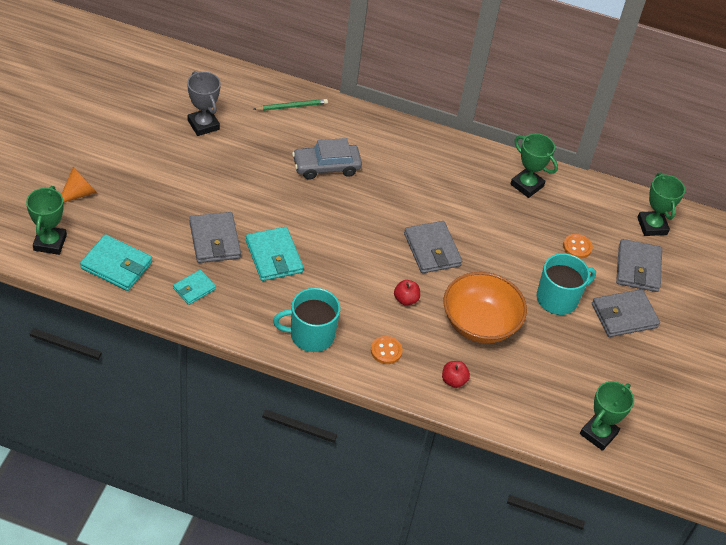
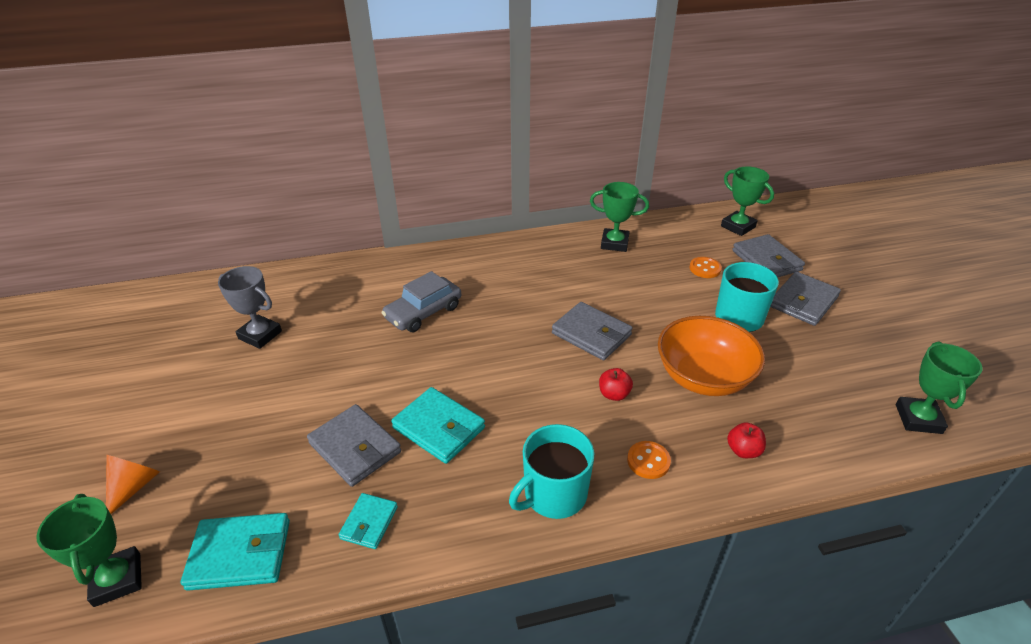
camera: 25 degrees left, 10 degrees down
(292, 106) = (346, 278): green pencil -> none

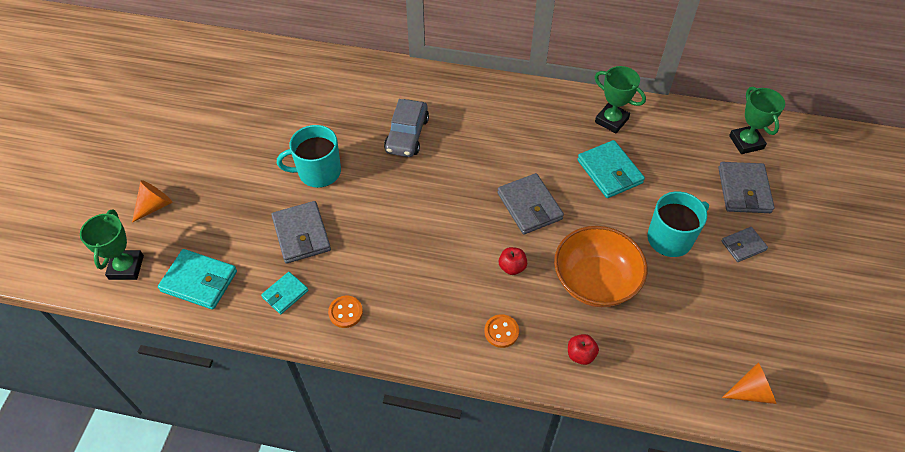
camera: 25 degrees right, 15 degrees up
(260, 335) = (277, 111): grey trophy -> none
(423, 312) = (407, 135): grey car -> grey car turned 60 degrees counterclockwise
(439, 428) = (366, 242): turquoise wallet -> turquoise wallet (609, 172)
(554, 494) = (417, 327): turquoise mug -> turquoise mug (318, 172)
(705, 269) = (676, 178): orange button -> orange button (345, 312)
(803, 302) = (743, 246): grey wallet -> grey wallet, size x0.60
(918, 419) = (751, 392): green trophy -> orange cone

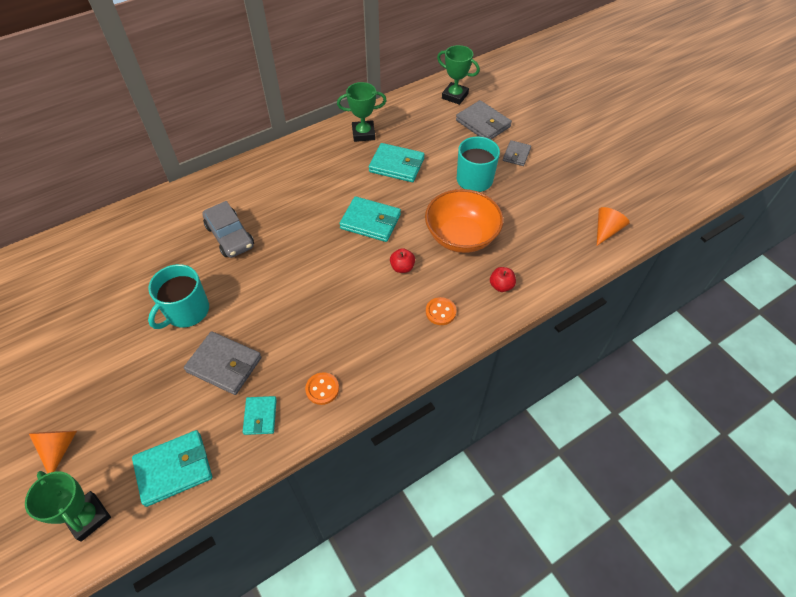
camera: 45 degrees left, 0 degrees up
(529, 206) = (370, 221): grey wallet -> turquoise wallet

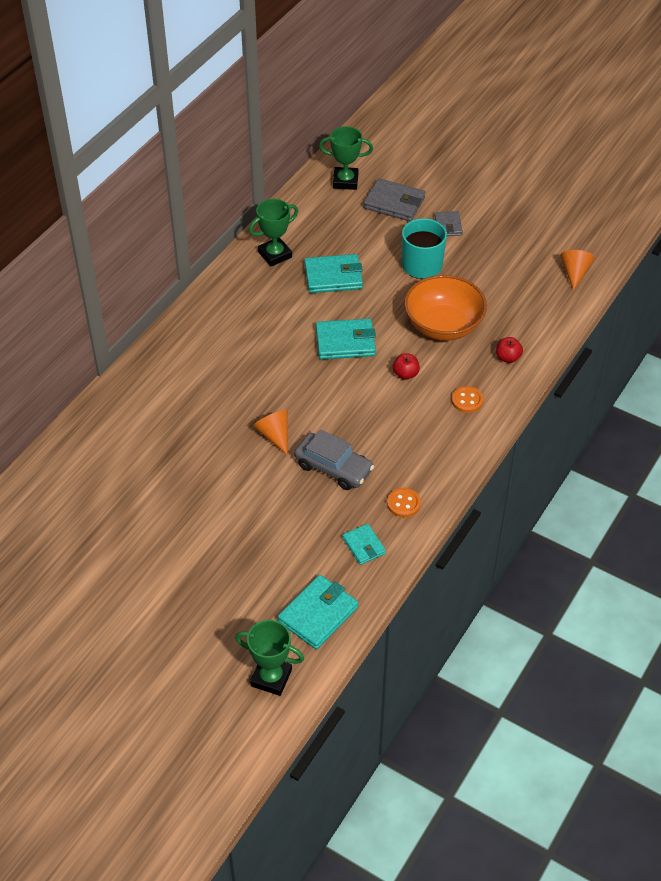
camera: 25 degrees left, 5 degrees down
(59, 448) = (198, 642): orange cone -> orange cone (274, 435)
(186, 311) = (224, 489): turquoise mug -> none
(224, 365) = (298, 519): grey wallet -> none
(230, 236) = (212, 406): grey car -> grey car (333, 467)

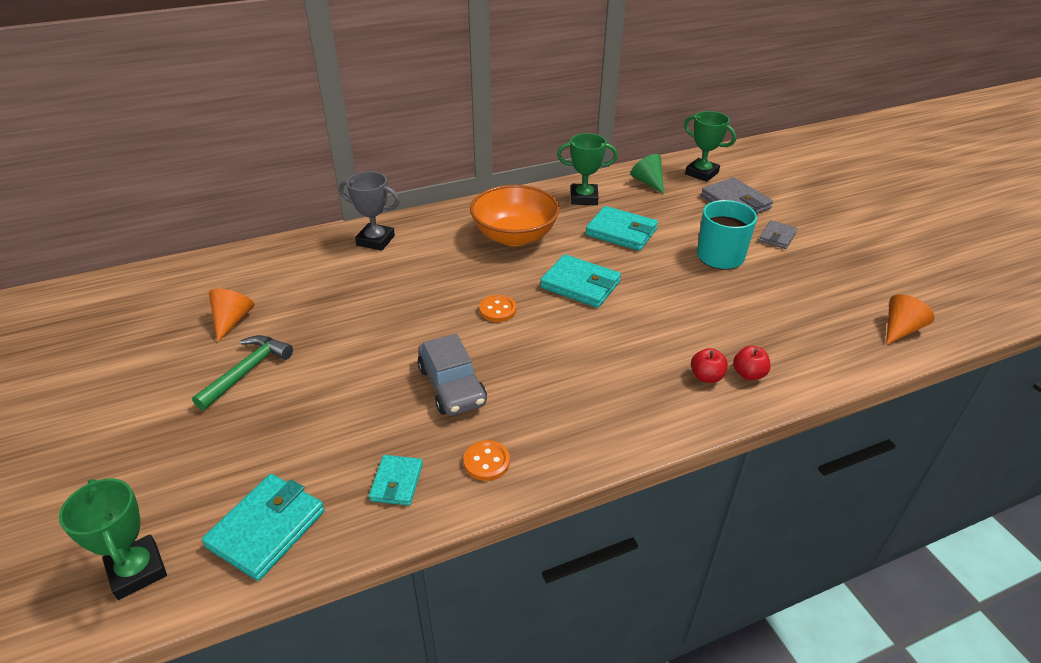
camera: 35 degrees right, 10 degrees down
(150, 382) = (375, 240): none -> grey trophy
(183, 536) = (247, 371): none -> green hammer
(274, 435) = (428, 329): orange cone -> orange cone (232, 321)
(311, 212) = (648, 182): none -> green cone
(318, 614) = (267, 529): turquoise wallet -> turquoise wallet turned 45 degrees counterclockwise
(405, 374) = (615, 337): red apple -> red apple (706, 377)
(443, 326) = (697, 313): orange bowl -> orange bowl (514, 236)
(467, 400) = (661, 393): orange button -> orange button (497, 310)

